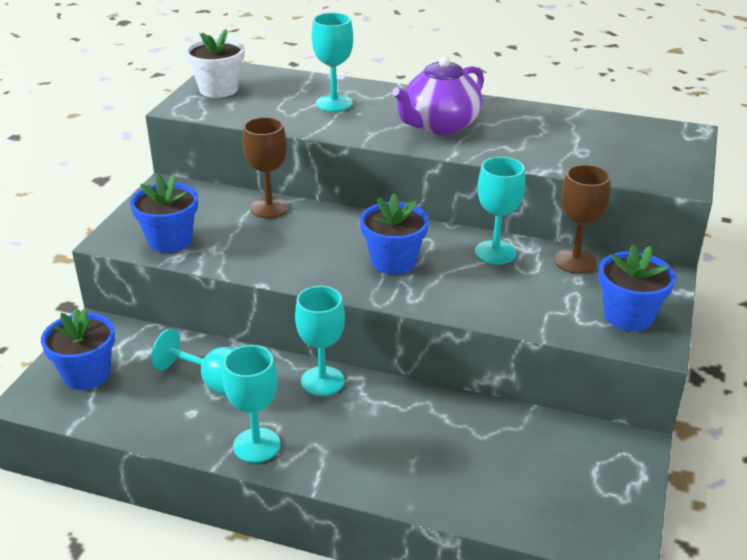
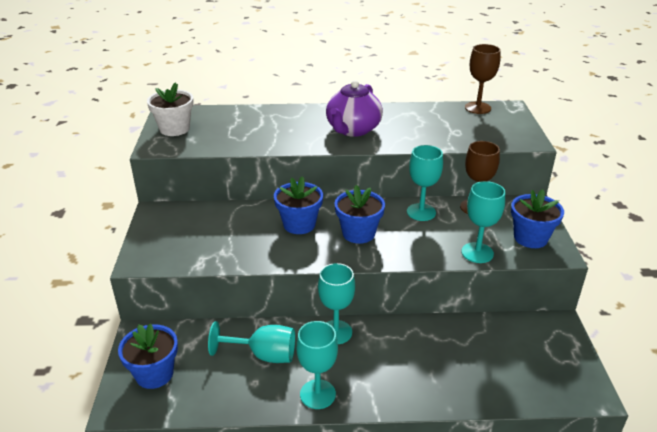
camera: 20 degrees left, 0 degrees up
(170, 240) = (185, 253): blue flower pot -> blue flower pot (299, 224)
(269, 208) = (245, 212): brown goblet -> brown goblet (477, 108)
(334, 103) = (268, 125): turquoise goblet -> turquoise goblet (477, 253)

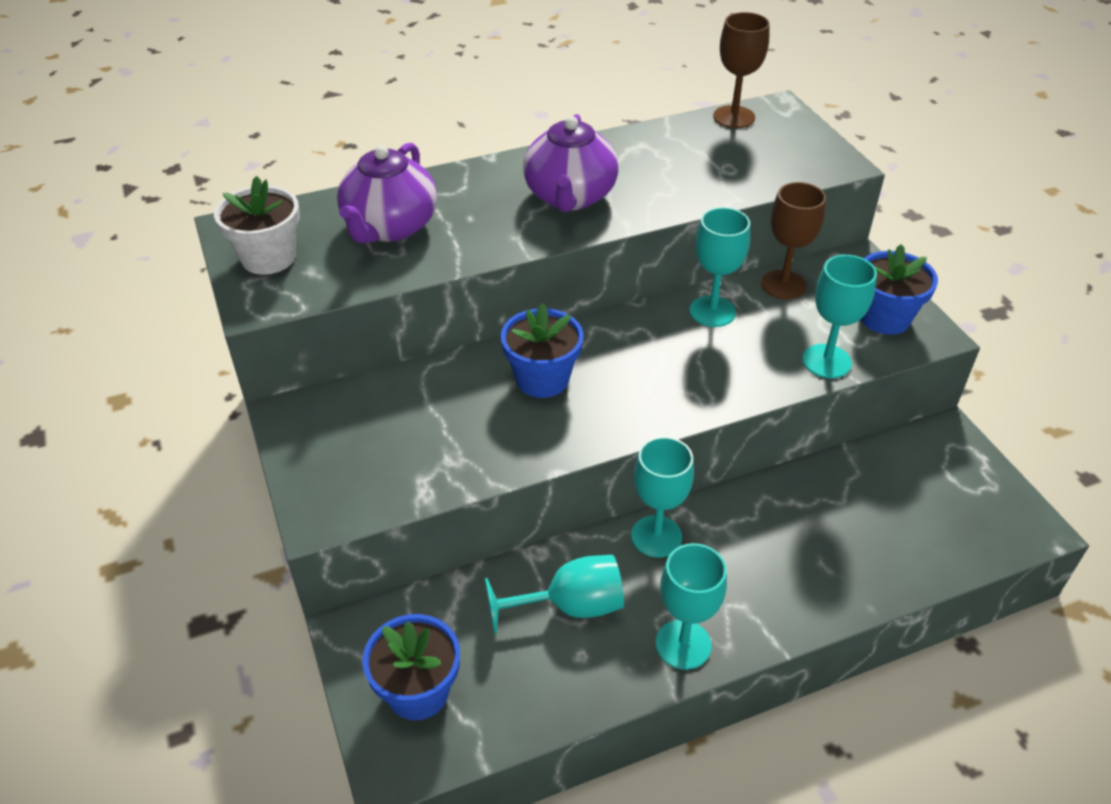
camera: 20 degrees left, 10 degrees up
(245, 126) = (390, 227): none -> purple teapot
(358, 233) = (641, 372): blue flower pot -> none

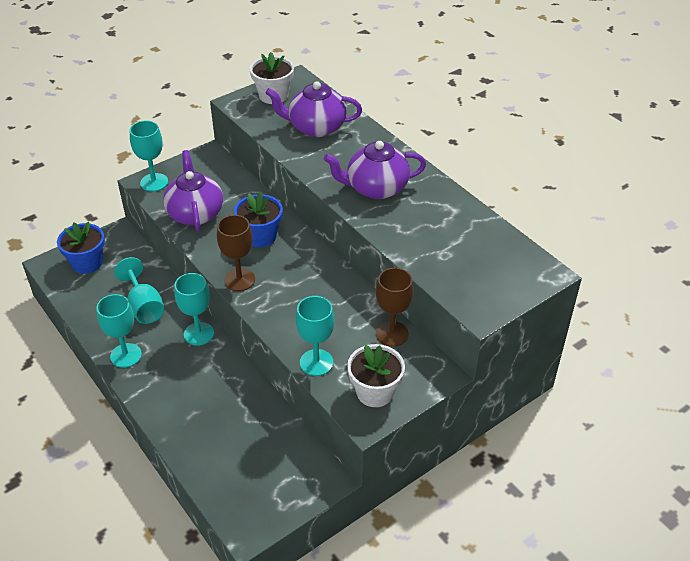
camera: 75 degrees right, 0 degrees up
(449, 451) = (195, 213): none -> purple teapot
(712, 311) = (348, 301): turquoise goblet -> turquoise goblet (154, 182)
(734, 117) = (517, 250): brown goblet -> brown goblet (239, 280)
(884, 318) = (375, 392): blue flower pot -> white flower pot

